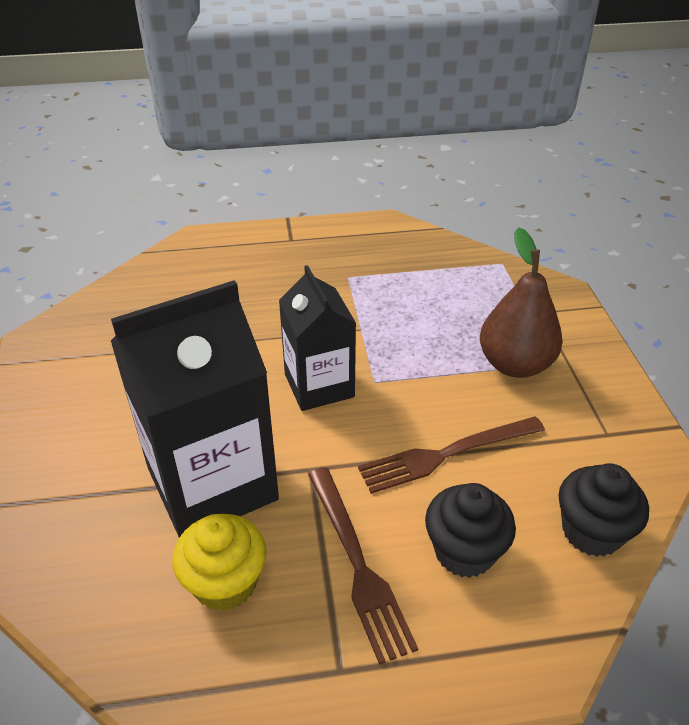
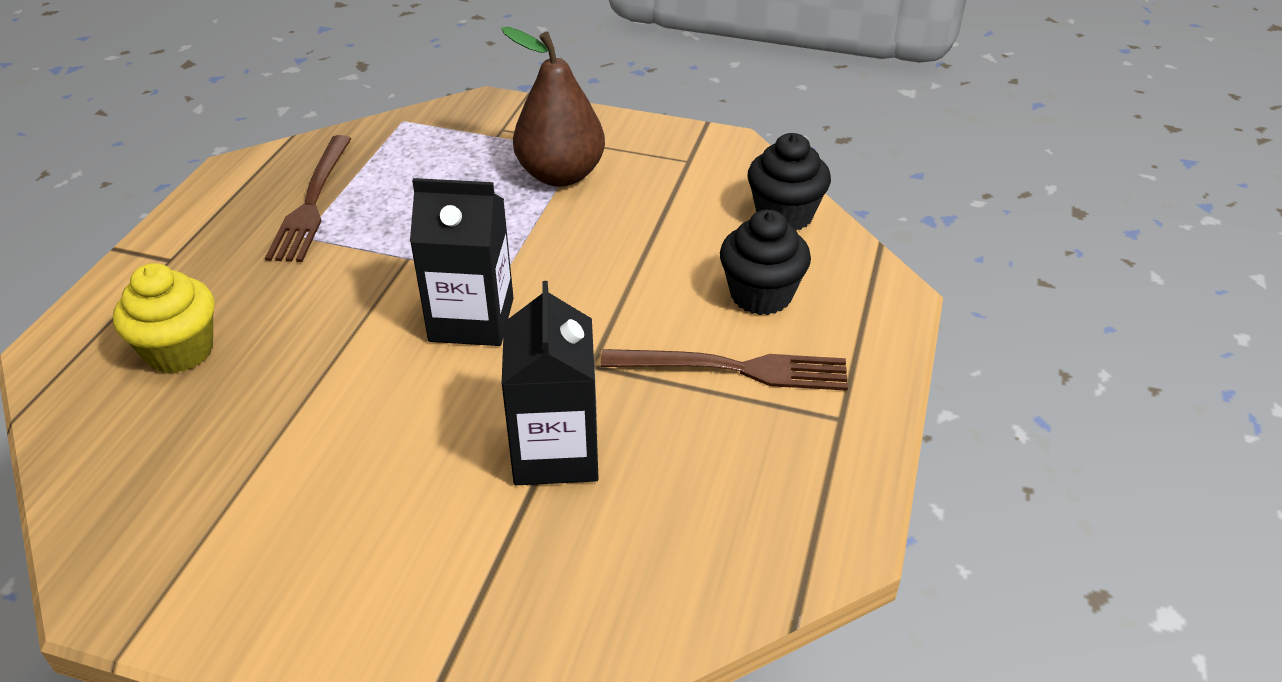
camera: 65 degrees left, 0 degrees up
(212, 484) = (555, 452): black carton -> black carton, size x0.63
(225, 583) = (700, 475): yellow cupcake -> yellow cupcake (180, 351)
(447, 454) = (642, 263): brown fork -> brown fork (312, 202)

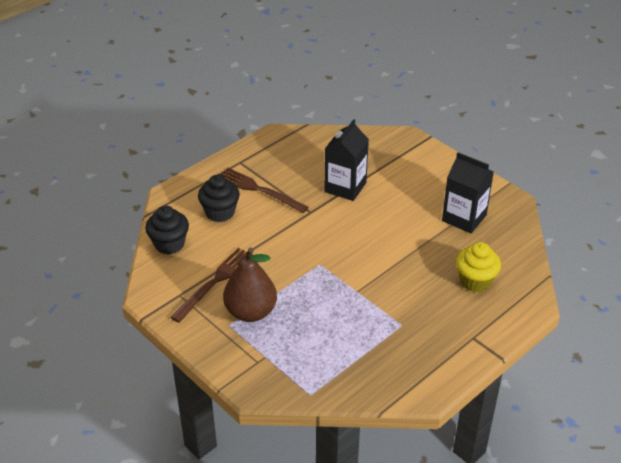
camera: 150 degrees left, 0 degrees up
(312, 202) = (389, 347): brown fork -> brown fork (214, 282)
(471, 320) = (345, 248): black carton -> black carton (464, 218)

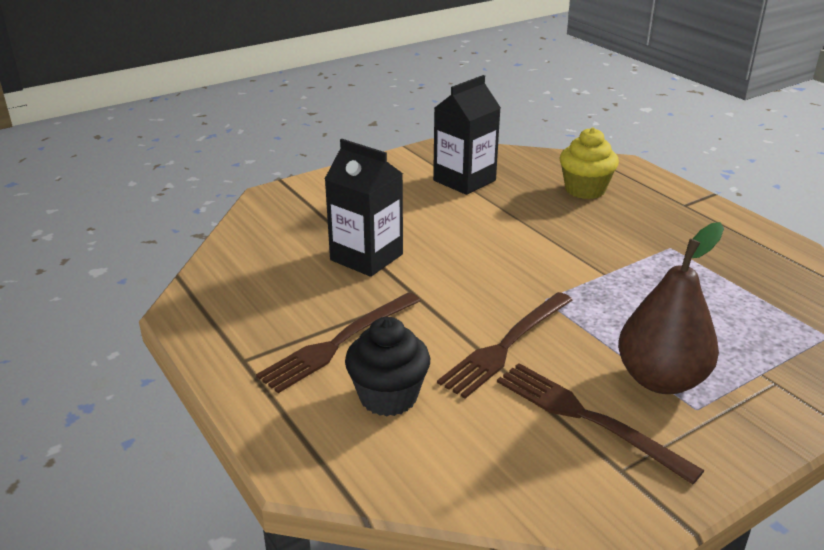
camera: 80 degrees left, 10 degrees down
(169, 244) = (469, 477): black cupcake -> none
(270, 250) = (506, 345): none -> brown fork

